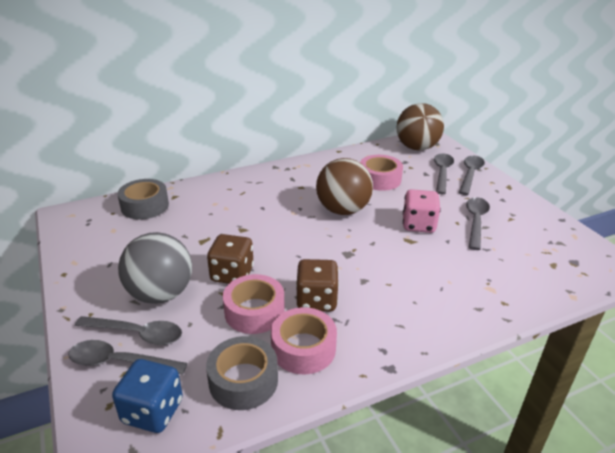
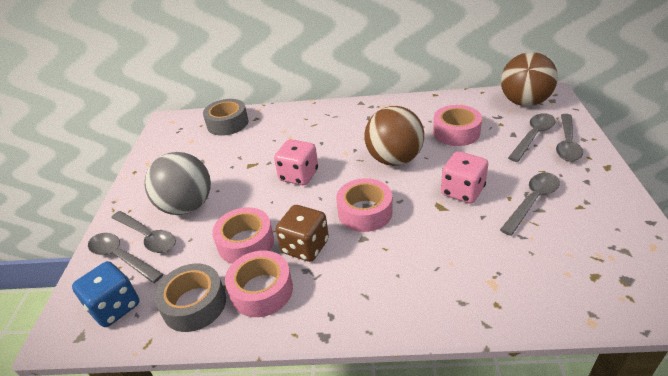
camera: 30 degrees right, 5 degrees up
(232, 274) = (252, 202): brown dice -> none
(262, 240) = (299, 175): none -> pink dice
(349, 258) = (365, 212): none -> pink tape
(470, 174) = (567, 144): grey spoon -> grey spoon turned 150 degrees clockwise

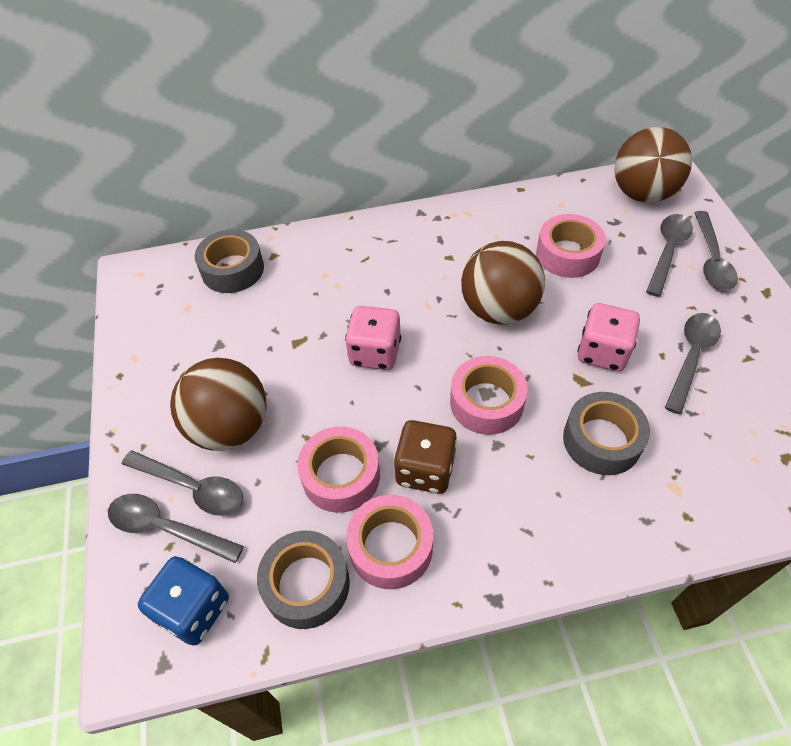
camera: 15 degrees left, 15 degrees up
(187, 206) = (230, 427): grey ball -> brown ball
(443, 245) = (602, 440): none -> grey tape

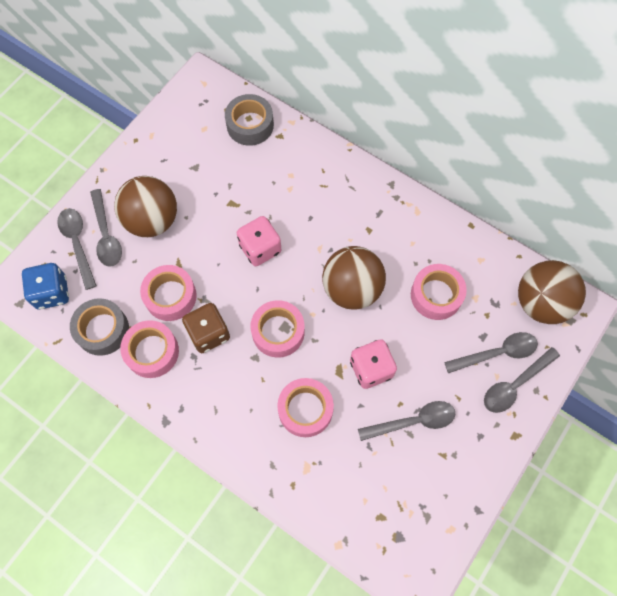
camera: 45 degrees right, 15 degrees up
(602, 440) = (305, 409): grey tape -> pink tape

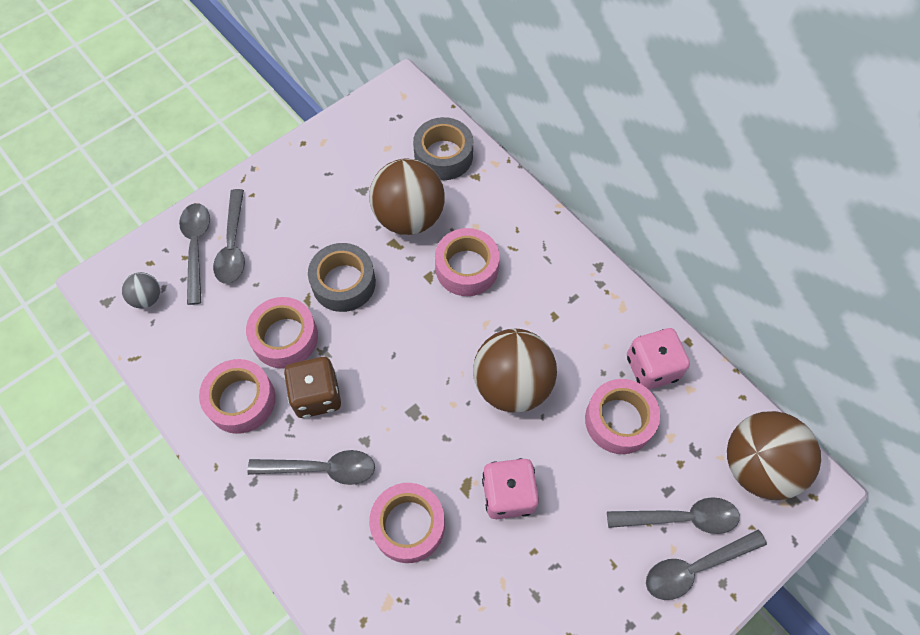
camera: 15 degrees right, 5 degrees down
(52, 292) = (147, 298): blue dice -> grey ball
(102, 330) = (191, 358): grey tape -> grey tape (343, 283)
(152, 220) = (292, 241): brown ball -> brown ball (409, 217)
(260, 248) = (412, 306): pink dice -> pink dice (652, 368)
(278, 332) = (403, 415): pink tape -> pink tape (467, 268)
(413, 421) = (544, 580): grey spoon -> grey spoon (322, 469)

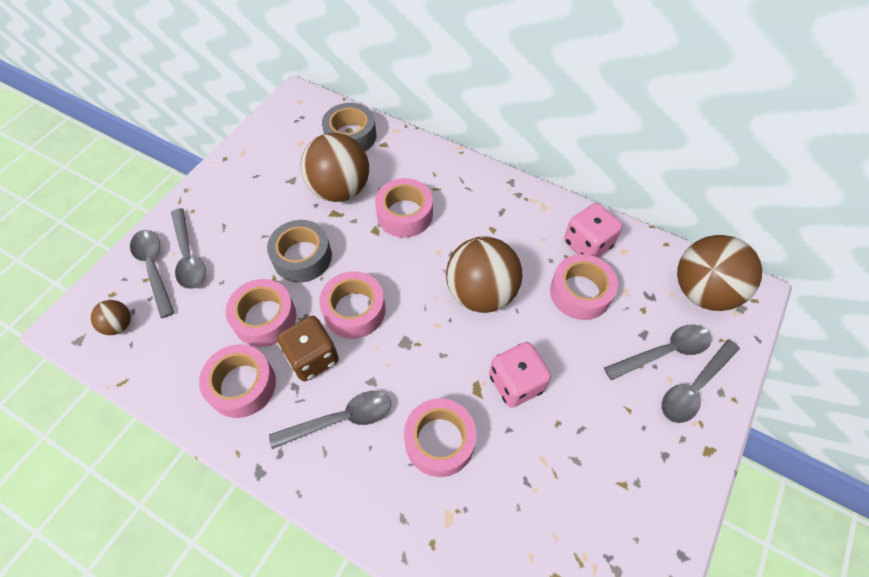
camera: 20 degrees left, 5 degrees down
(147, 298) = (119, 325): grey ball -> brown ball
(375, 359) = (354, 310): none -> pink tape

